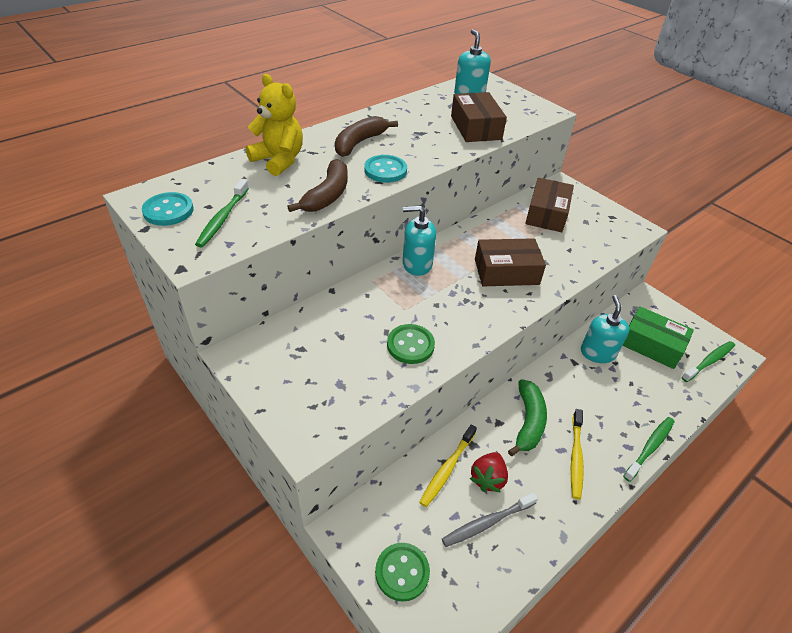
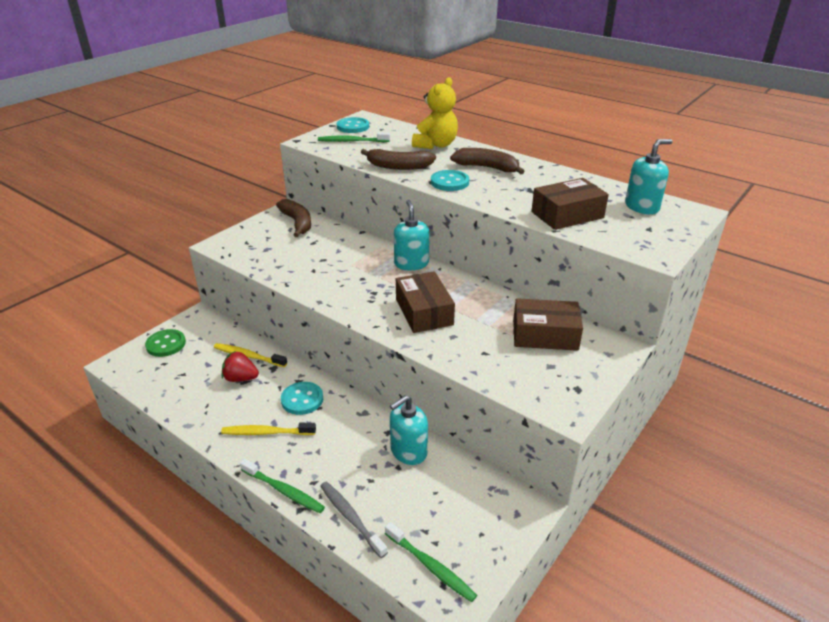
camera: 80 degrees right, 10 degrees down
(281, 346) = (297, 223): none -> brown banana
(410, 345) = (310, 271): green button -> none
(487, 523) = (201, 381): grey toothbrush -> grey toothbrush (351, 518)
(528, 422) = (302, 399): green banana -> turquoise button
(597, 353) = (408, 451): turquoise soap dispenser -> turquoise soap dispenser turned 150 degrees clockwise
(651, 345) = (439, 504): green box -> none

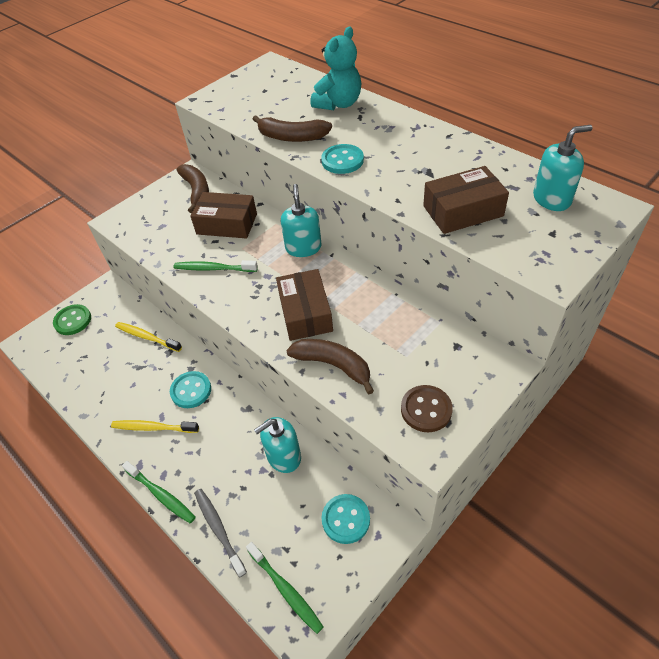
camera: 10 degrees right, 15 degrees up
(241, 378) = (137, 363): red strawberry -> none
(352, 141) = (250, 99): green toothbrush -> green toothbrush (213, 268)
(353, 127) = (255, 77): turquoise button -> turquoise button (346, 519)
(436, 145) = (338, 104): yellow teddy bear -> turquoise teddy bear
(487, 168) = (388, 138): brown banana -> brown banana (333, 365)
(545, 335) = (426, 347): brown box -> brown box (227, 224)
(556, 381) = (426, 409): none -> brown button

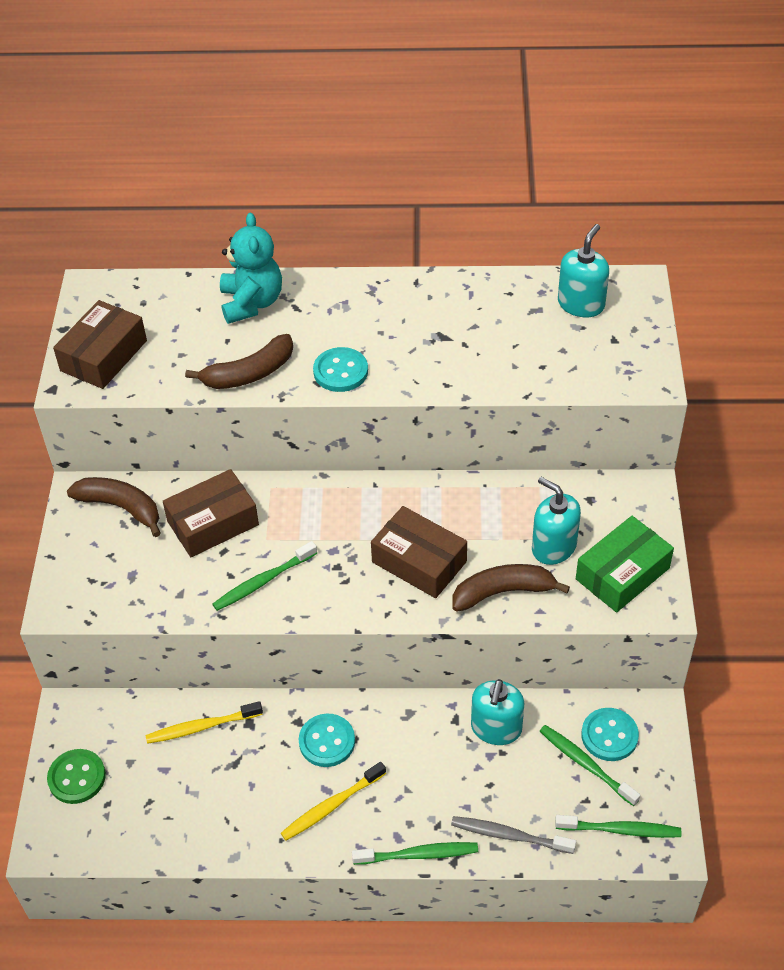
camera: 45 degrees left, 0 degrees up
(303, 248) = (336, 496): turquoise soap dispenser -> turquoise soap dispenser (553, 547)
(311, 525) = (586, 764): none -> green toothbrush
(426, 409) = (622, 573): brown button -> green box
(463, 211) = (518, 361): brown box -> brown box (104, 356)

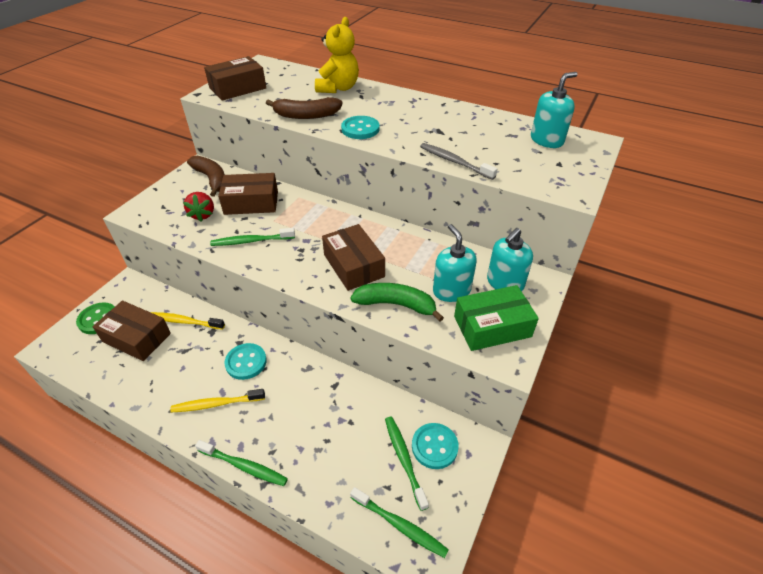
camera: 25 degrees right, 5 degrees down
(155, 776) = (137, 337): none -> brown box
(161, 569) = (203, 214): none -> red strawberry
(251, 303) = (338, 88): turquoise teddy bear -> yellow teddy bear
(496, 728) = (357, 403): turquoise soap dispenser -> turquoise soap dispenser (505, 283)
(503, 592) = (396, 305): brown banana -> green banana
(509, 835) = (315, 485): grey toothbrush -> grey toothbrush (454, 162)

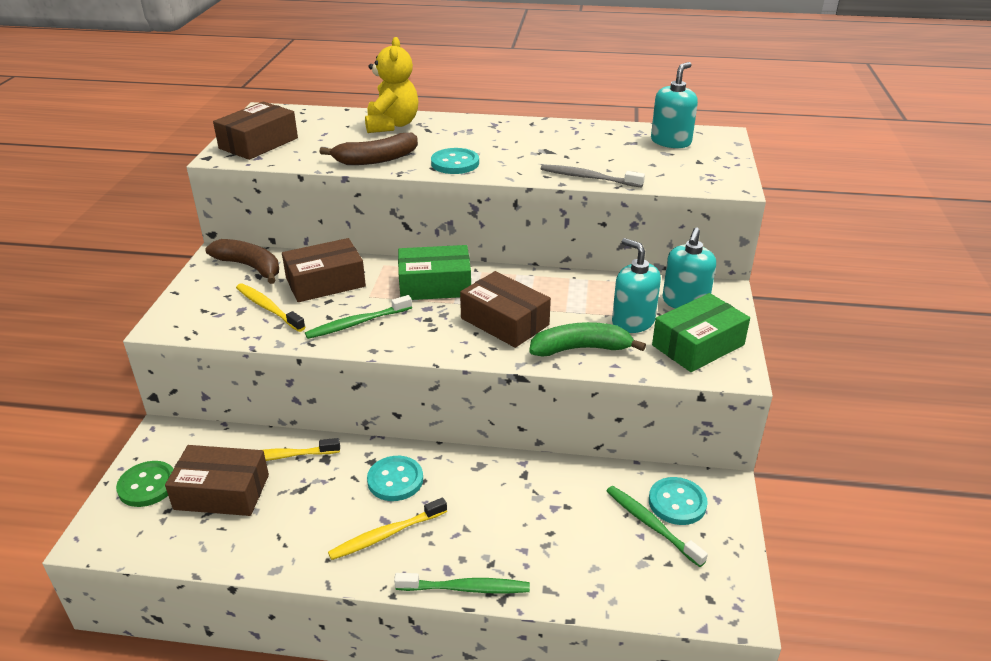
camera: 20 degrees left, 10 degrees down
(203, 214) = (268, 308): red strawberry -> yellow toothbrush
(323, 222) = (435, 285): none -> green box
(400, 525) = (685, 588): green toothbrush -> none

